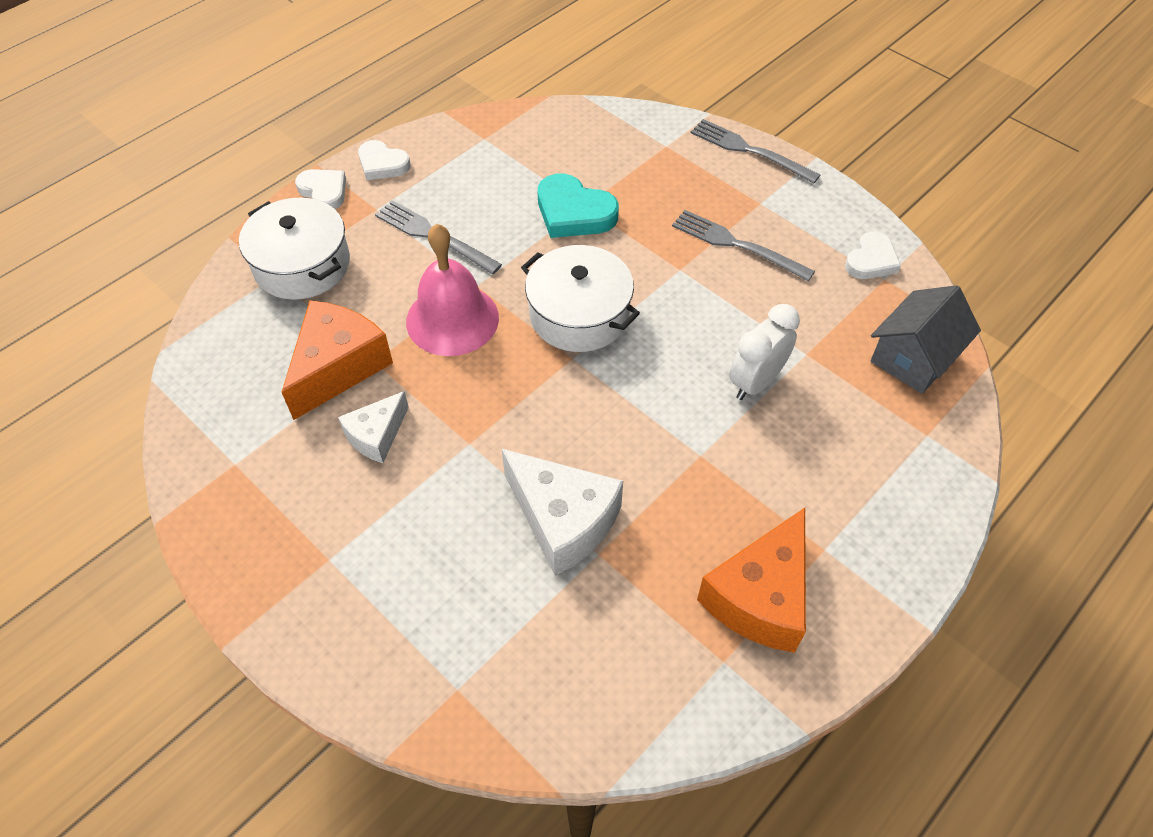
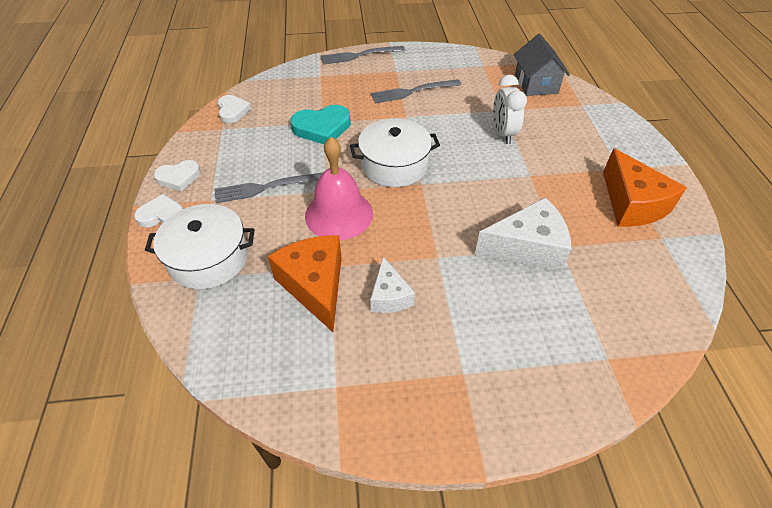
camera: 50 degrees left, 5 degrees down
(871, 260) = (469, 63): white heart -> white heart (232, 111)

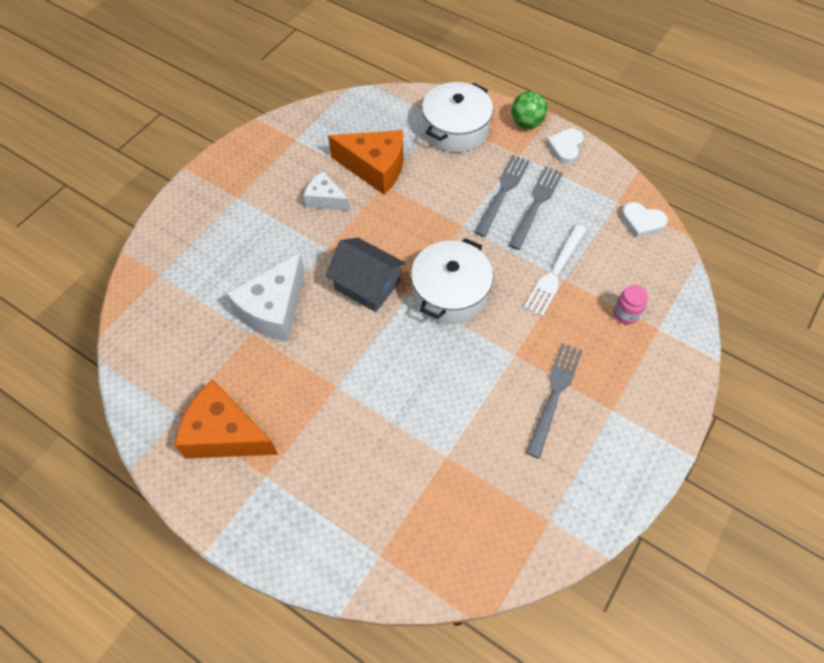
camera: 130 degrees right, 10 degrees up
(162, 215) = (526, 123): white heart -> green ball
(322, 90) = (626, 313): none -> pink jar
(322, 128) = (554, 273): turquoise heart -> white fork
(339, 214) = (428, 218): pink bell -> none
(358, 55) = (678, 395): grey fork -> grey fork (536, 203)
(503, 133) = (410, 419): white clock -> none
(536, 84) = (461, 545): grey house -> grey house (367, 285)

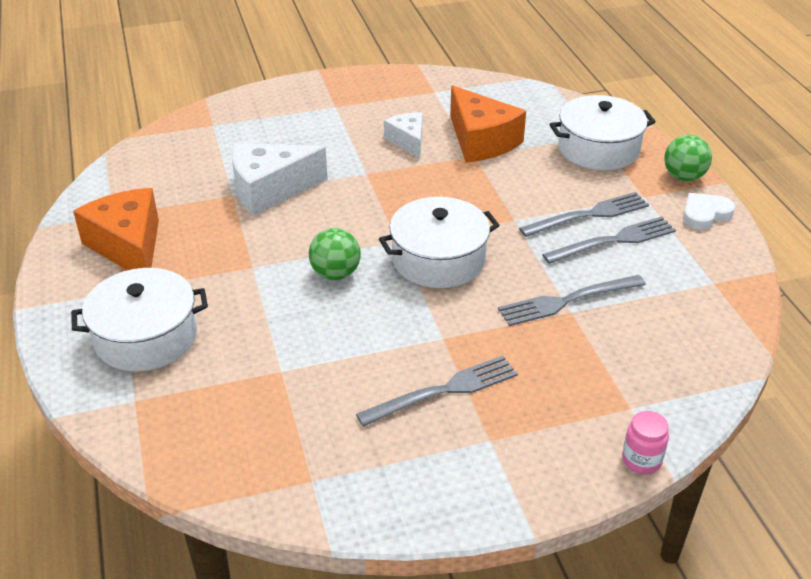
camera: 40 degrees right, 20 degrees down
(329, 500) = (146, 337): none -> white pot
(367, 285) = (368, 215): grey house -> none
(398, 351) = (335, 274): none -> green ball
(554, 273) = (566, 301): white fork -> grey fork
(626, 313) = (606, 374): pink jar -> pink jar (641, 460)
(642, 222) = (723, 313): white heart -> none

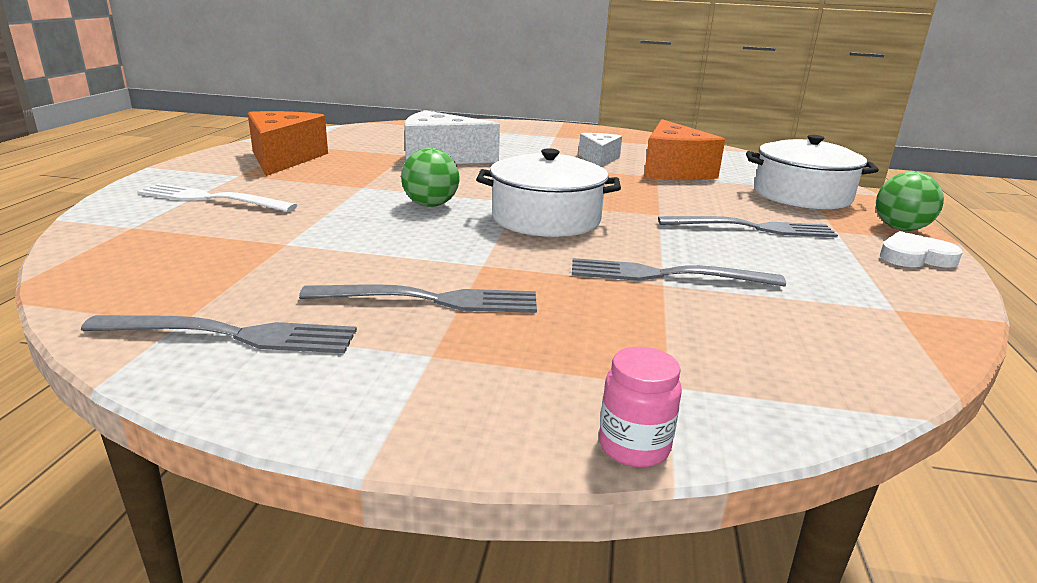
camera: 25 degrees right, 15 degrees down
(146, 337) = (210, 199): white pot -> white fork
(615, 240) = (772, 249): grey fork -> grey fork (235, 335)

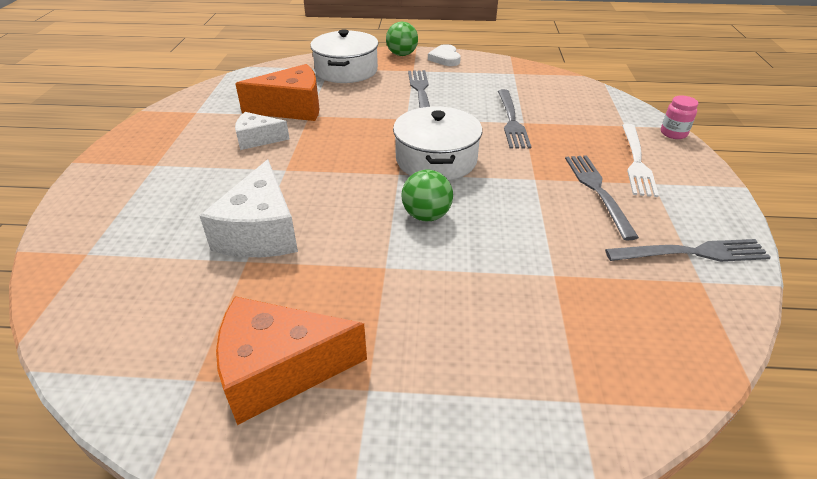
camera: 95 degrees left, 15 degrees up
(210, 199) = (469, 375): white fork -> white fork (637, 162)
(235, 335) = (693, 253): grey fork -> grey fork turned 90 degrees clockwise

